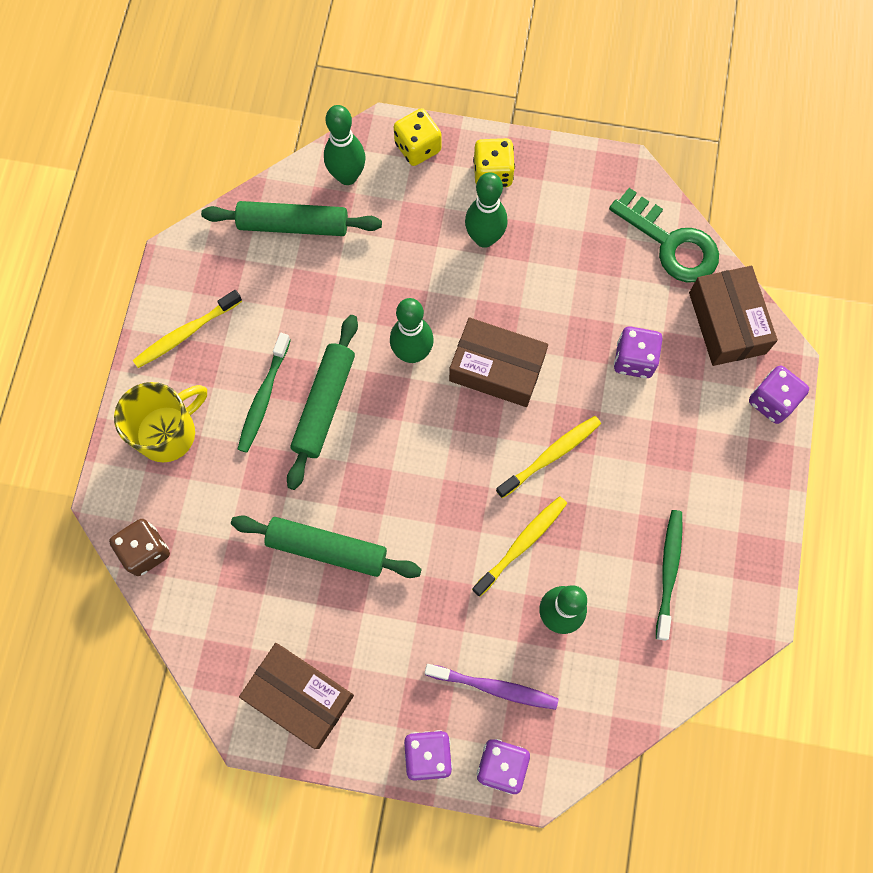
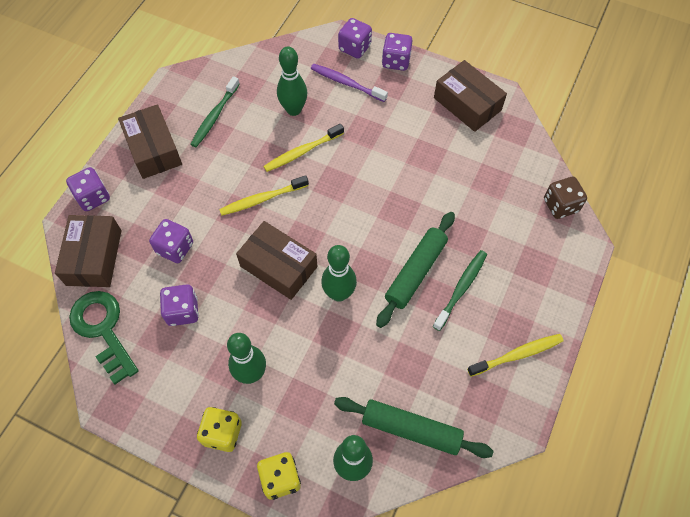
camera: 165 degrees left, 10 degrees down
(168, 433) = (538, 280): yellow mug -> none
(327, 549) = (433, 178): green rolling pin -> none
(590, 286) = (183, 311): none -> purple dice
(729, 493) = (154, 149): none -> brown box

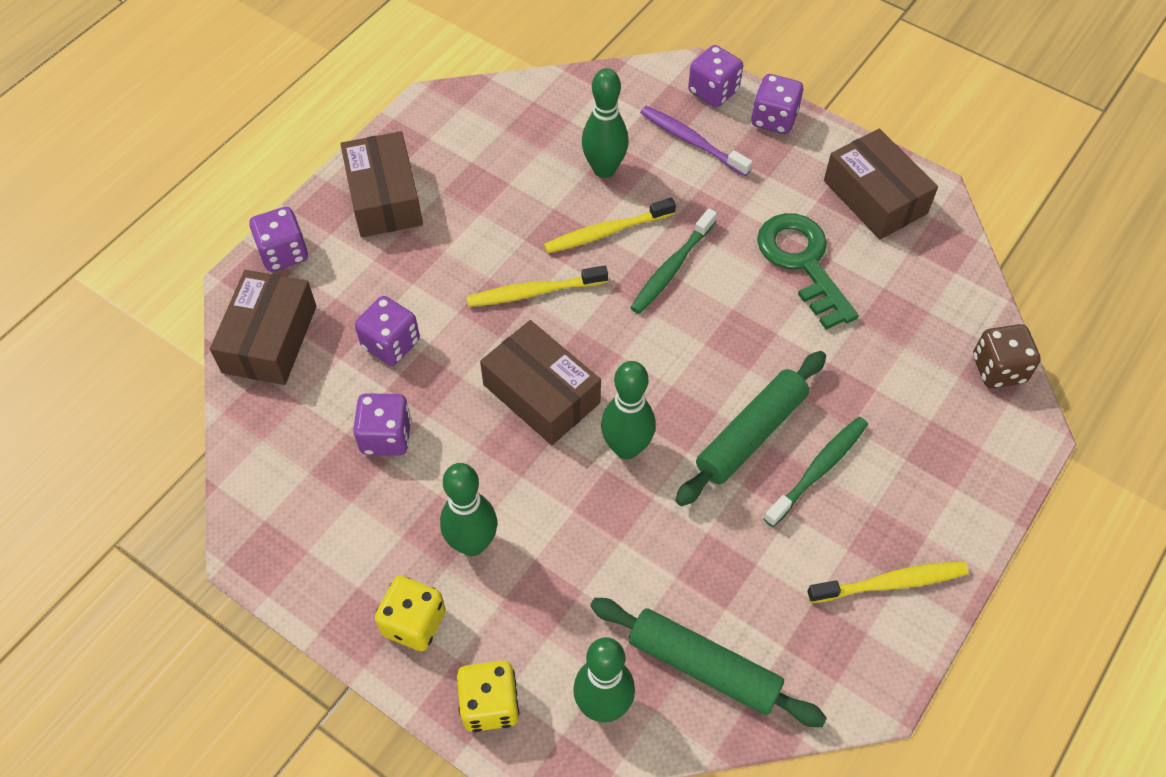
camera: 10 degrees right, 5 degrees down
(103, 329) = (264, 444): green key -> green key (802, 262)
(215, 116) = (483, 163): green toothbrush -> green toothbrush (672, 268)

